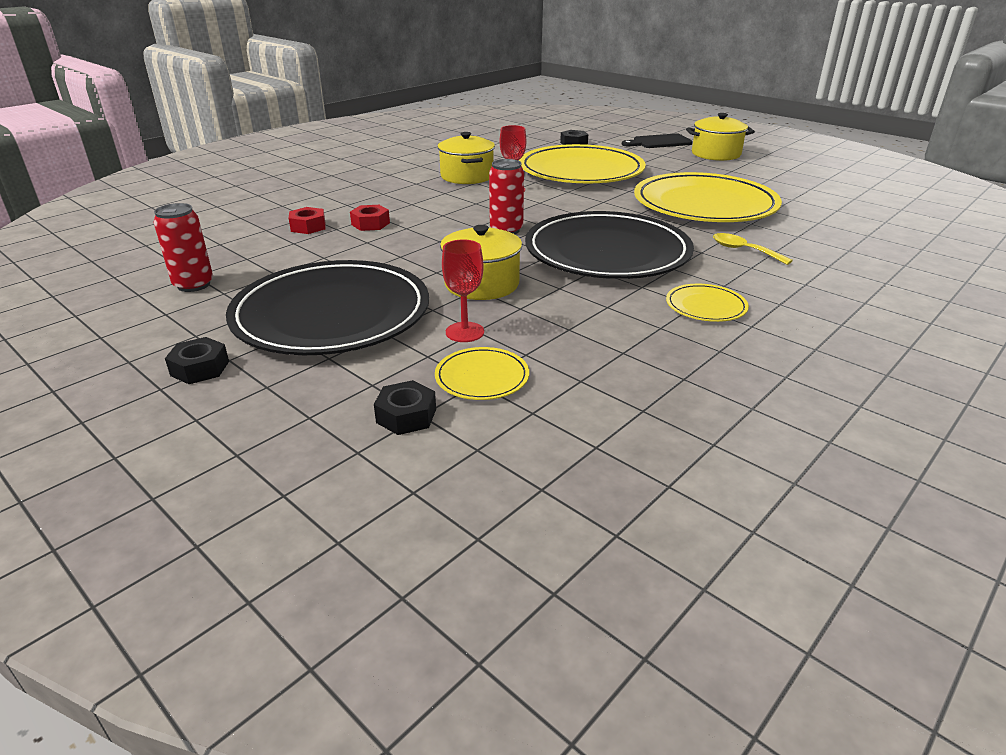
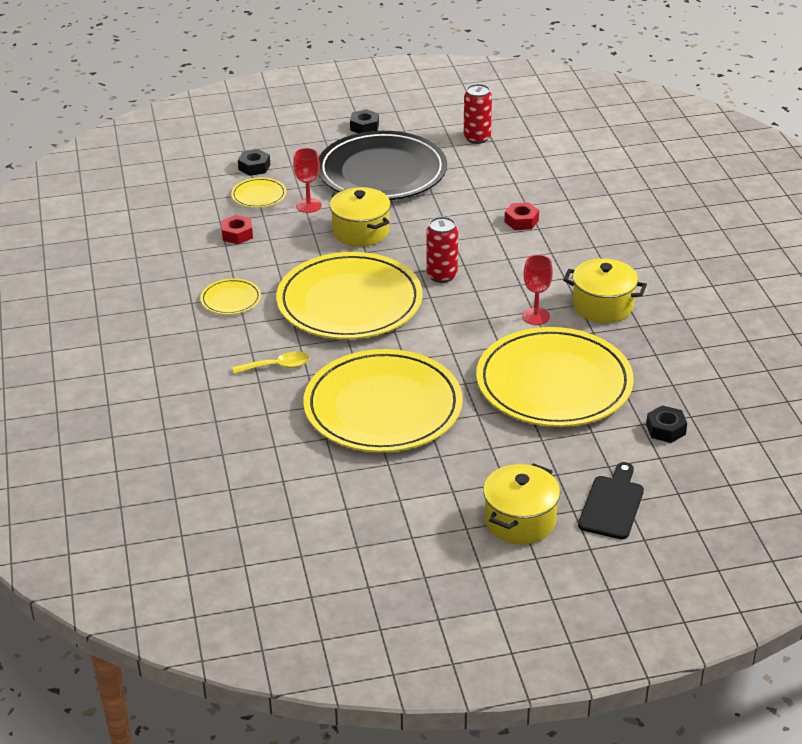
camera: 125 degrees right, 5 degrees up
(308, 227) = (543, 194): red nut -> red nut (237, 234)
(607, 252) = (349, 302): black plate -> yellow plate

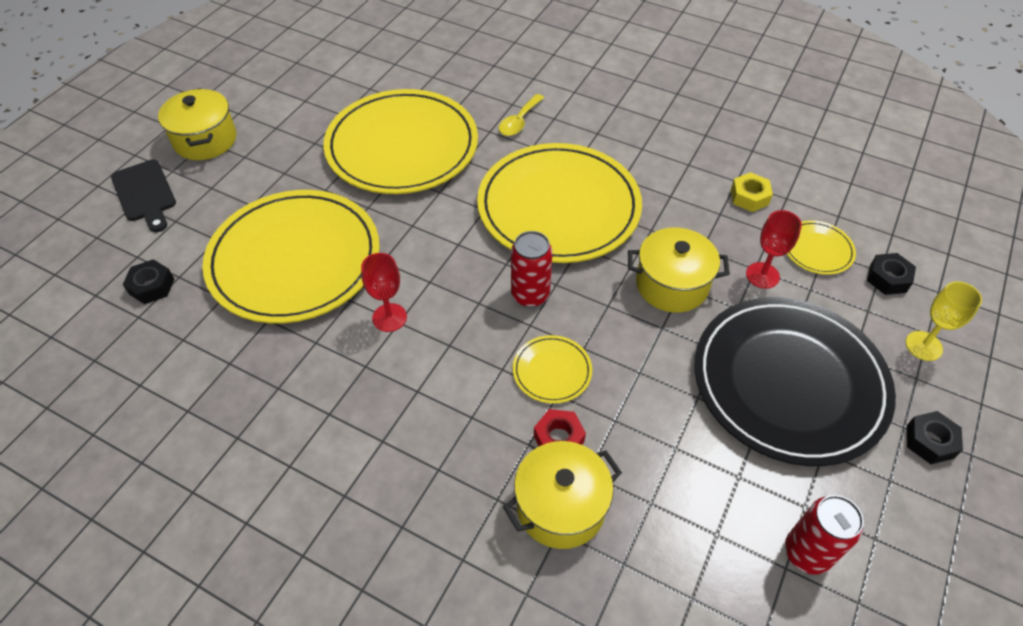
camera: 130 degrees right, 15 degrees up
(231, 299) = (641, 142): yellow plate -> yellow plate (552, 371)
(237, 234) = (749, 197): red nut -> yellow nut
(297, 144) = (923, 346): none -> yellow goblet
(602, 306) = (339, 384): yellow pot -> yellow pot (560, 507)

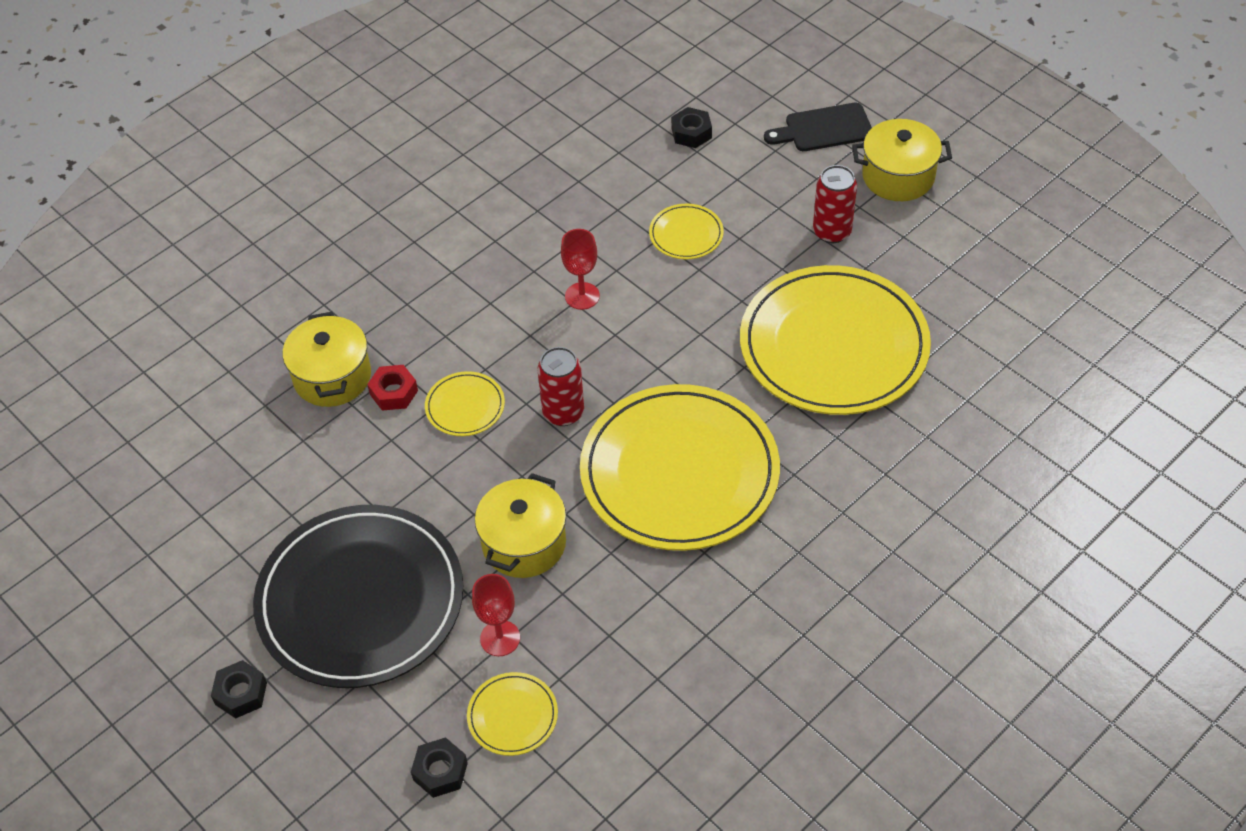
camera: 110 degrees right, 0 degrees up
(294, 260) = (686, 234): yellow plate -> yellow plate, size x0.42
(519, 121) = (846, 472): yellow spoon -> none
(749, 197) = (624, 680): yellow nut -> none
(807, 552) = (203, 536): red can -> red can (832, 232)
(923, 346) = (340, 755): yellow goblet -> none

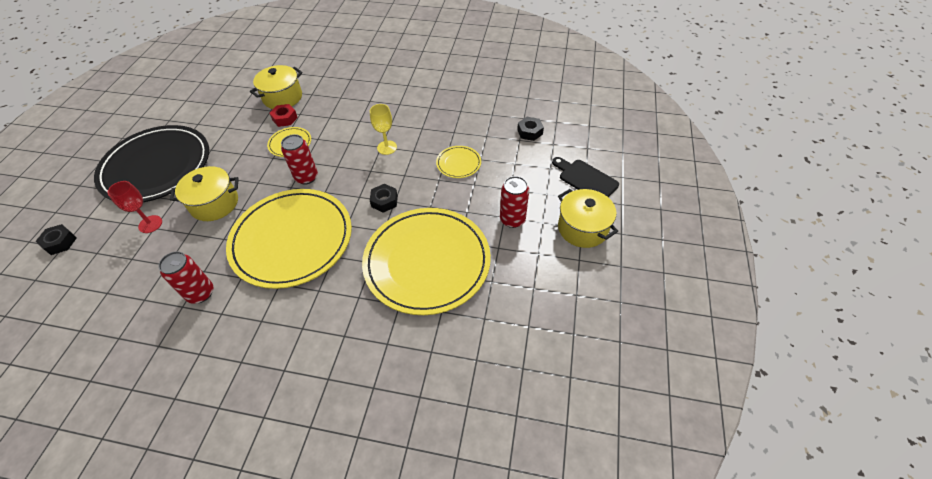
camera: 55 degrees right, 0 degrees up
(241, 693) = (91, 157): black nut -> black nut (384, 201)
(512, 716) = (102, 252): yellow plate -> none
(582, 296) = (387, 147): red goblet -> yellow goblet
(698, 607) = (201, 293): none -> red can

